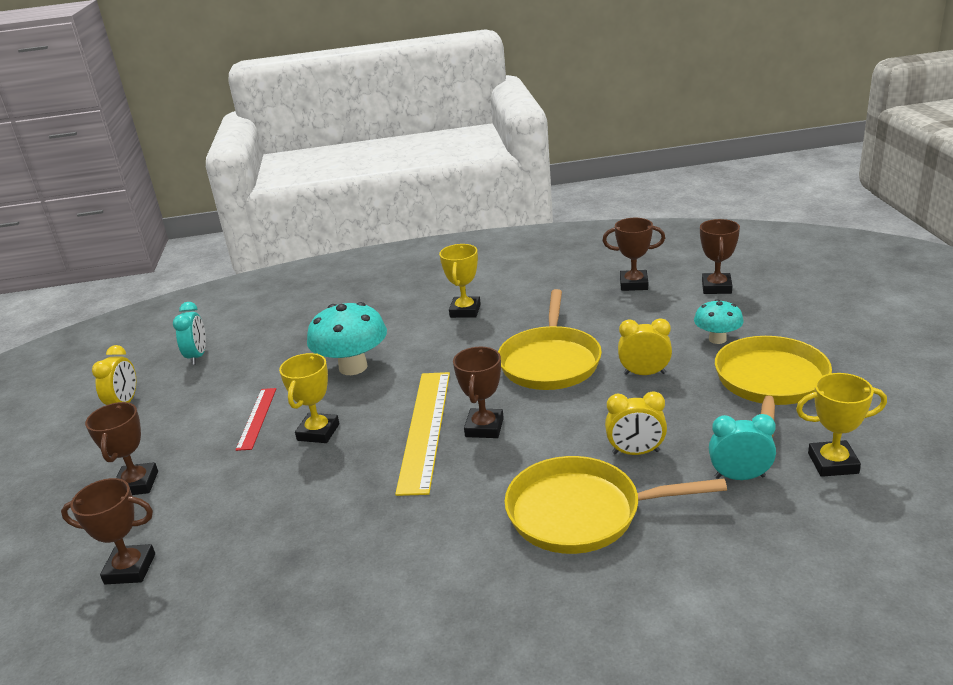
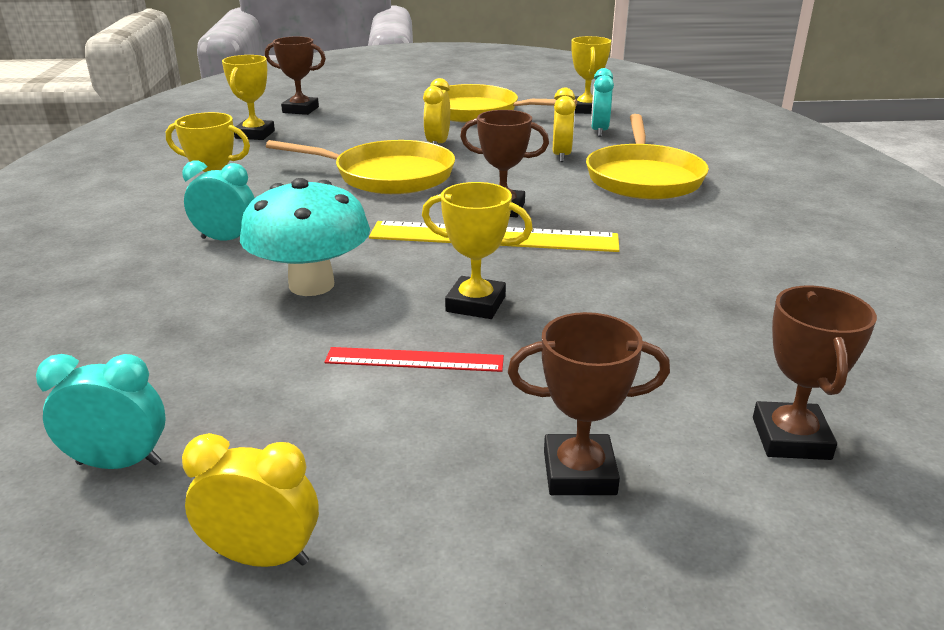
camera: 90 degrees left, 0 degrees up
(419, 324) = (226, 240): none -> turquoise clock
(633, 284) = (255, 134): brown trophy -> yellow trophy
(717, 339) = (396, 118): turquoise mushroom -> none

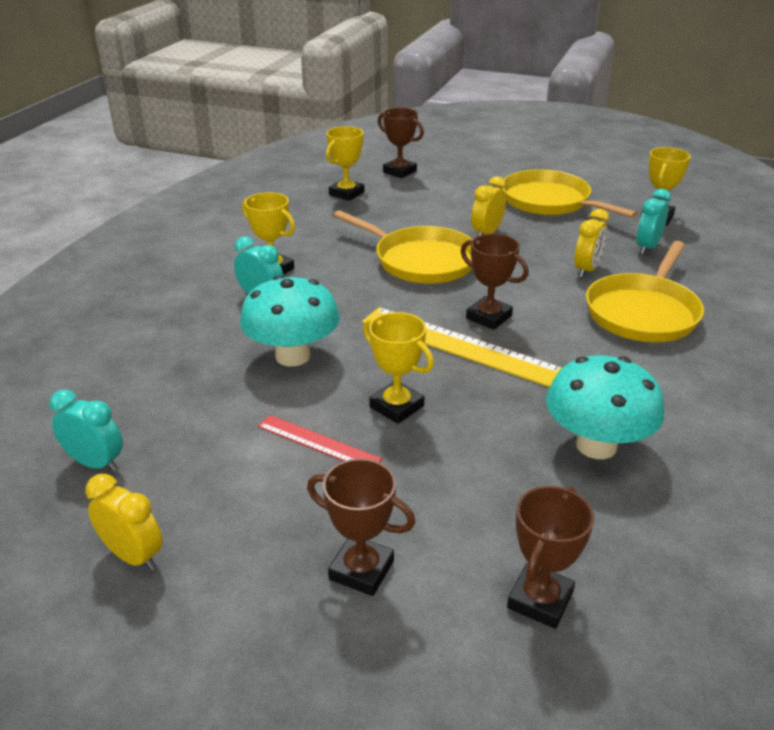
camera: 25 degrees right, 5 degrees up
(707, 288) = (596, 445): none -> turquoise mushroom

